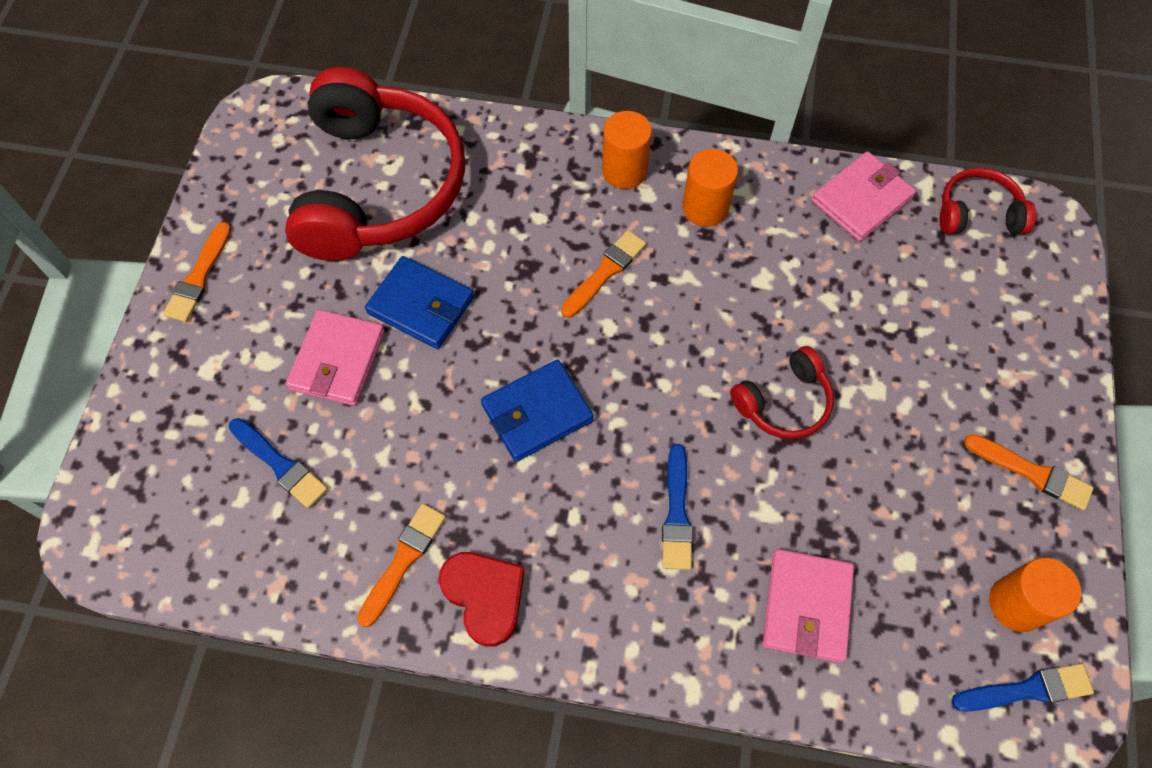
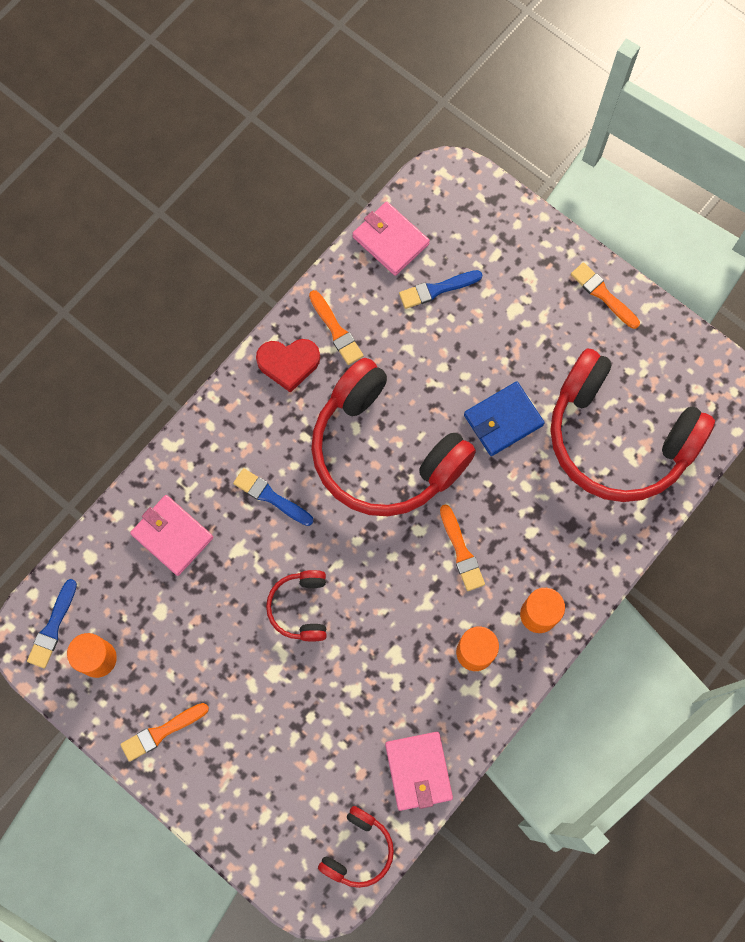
camera: 120 degrees right, 10 degrees up
(337, 360) = (490, 351): pink wallet -> pink wallet (390, 240)
(537, 412) = (384, 452): blue wallet -> red headphones

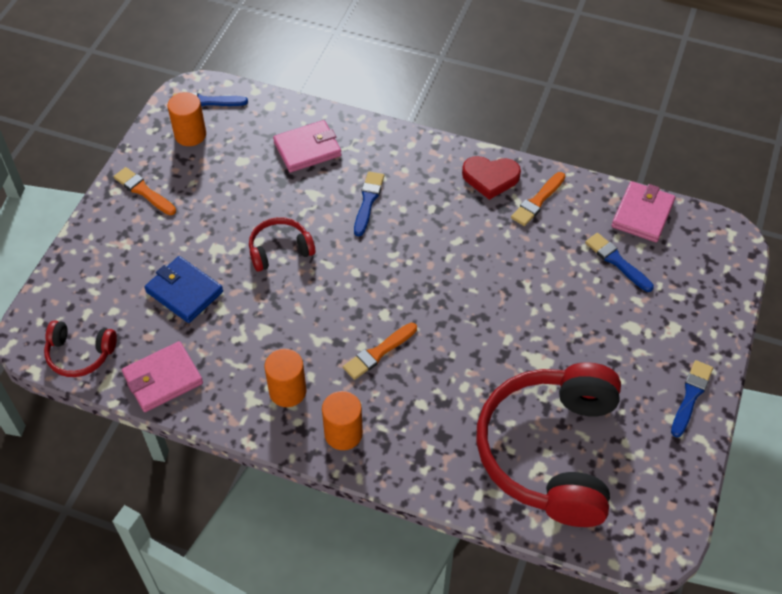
camera: 70 degrees right, 20 degrees down
(172, 536) = (307, 149): pink wallet -> pink wallet turned 45 degrees clockwise
(288, 363) = (490, 178): red heart -> red heart turned 60 degrees counterclockwise
(384, 452) = (445, 267): red headphones -> none
(503, 420) = (519, 349): blue wallet -> blue wallet (184, 292)
(603, 294) = (691, 396): orange brush -> blue brush

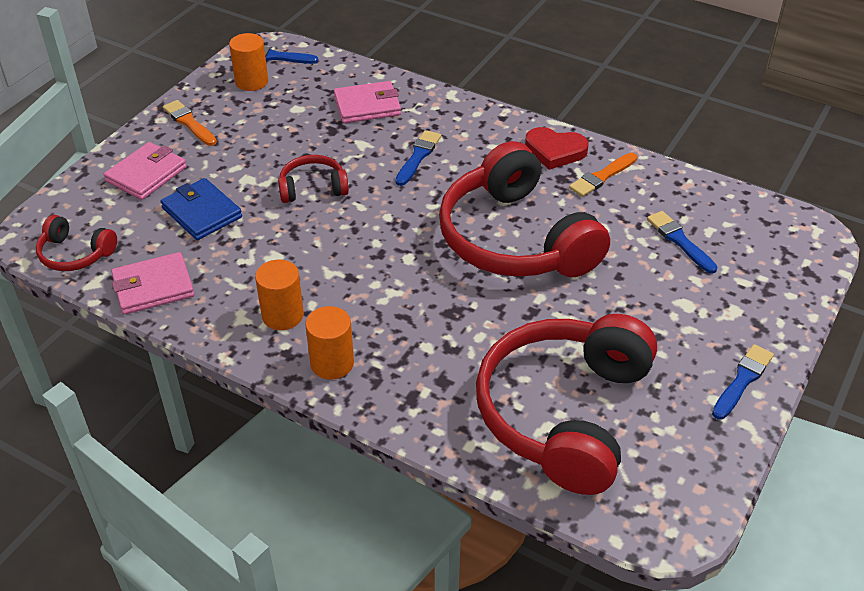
camera: 10 degrees right, 10 degrees down
(378, 353) = (392, 292): orange brush -> none
(474, 280) = (515, 239): none -> red headphones
(642, 214) = (717, 201): pink wallet -> pink wallet (146, 174)

